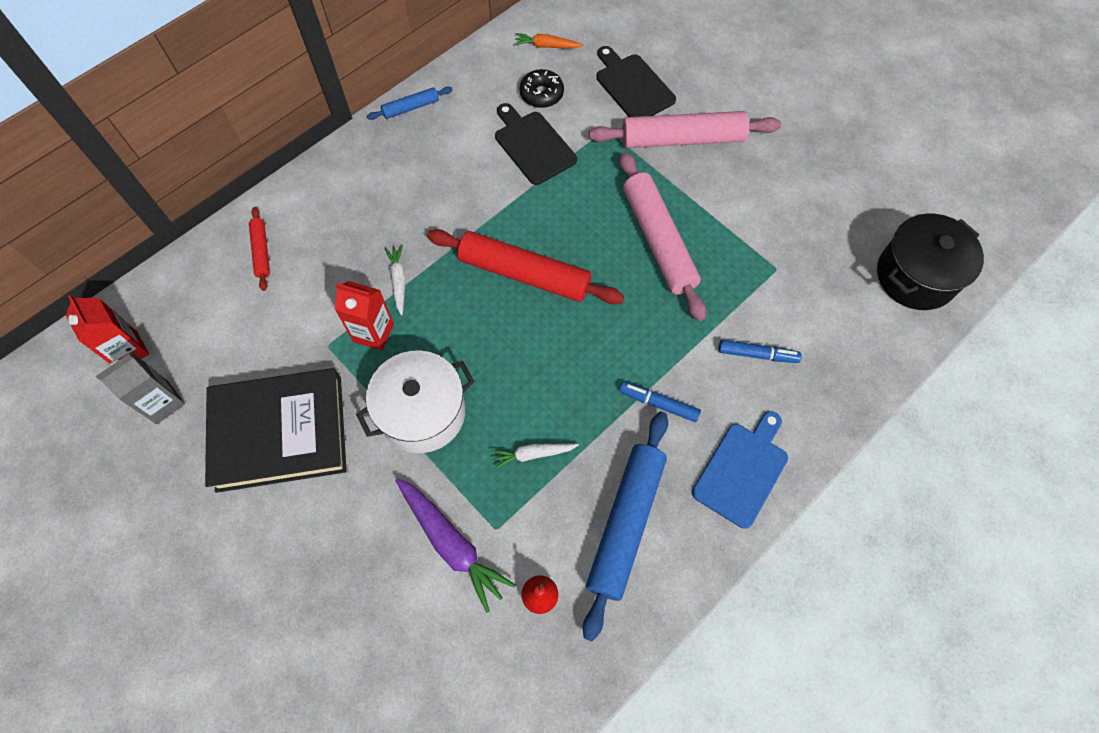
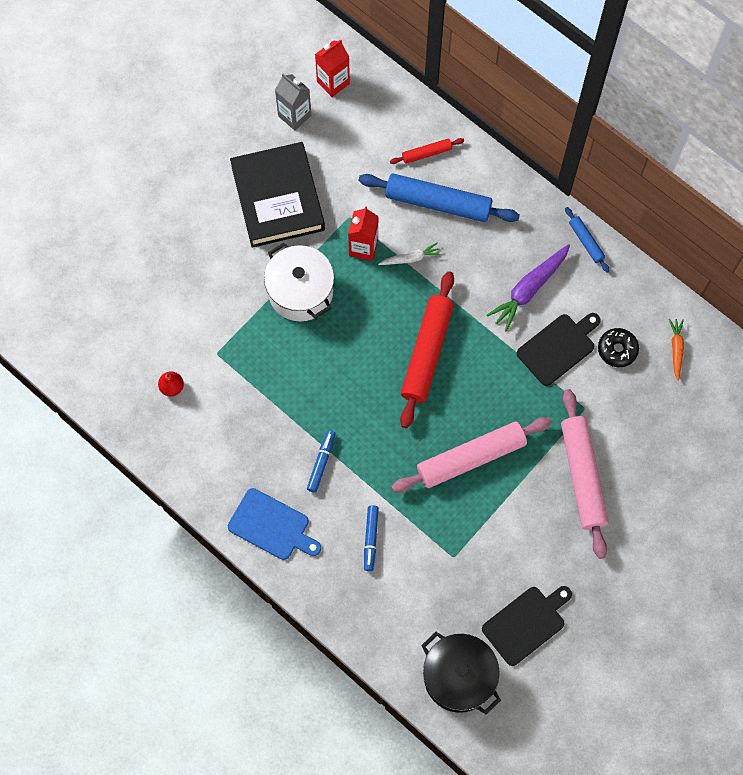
camera: 85 degrees right, 5 degrees up
(451, 544) = (204, 325): purple carrot -> purple carrot (529, 289)
(532, 454) = (274, 373): white carrot -> none
(625, 523) = (226, 442): blue rolling pin -> blue rolling pin (438, 203)
(633, 86) = (639, 430): black cutting board -> black cutting board (526, 623)

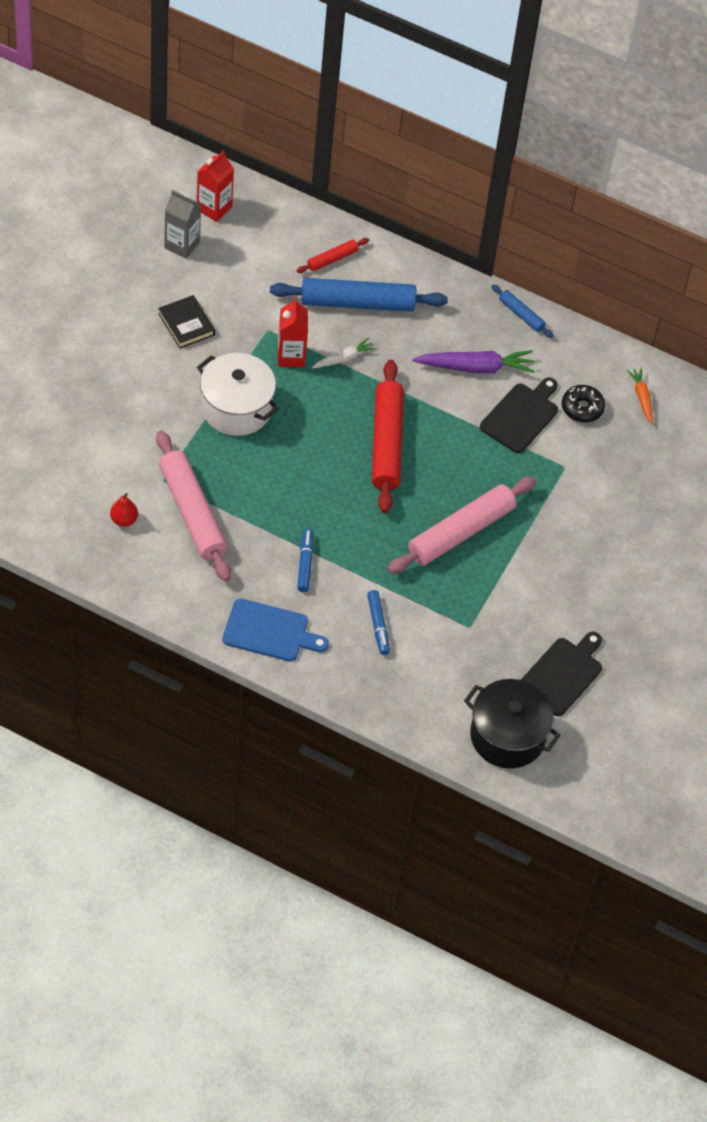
camera: 20 degrees left, 15 degrees down
(278, 198) = (186, 324): black book -> black book, size x0.48
(529, 289) = (475, 367): purple carrot -> purple carrot turned 120 degrees counterclockwise
(582, 476) = (580, 529): pink rolling pin -> pink rolling pin (192, 512)

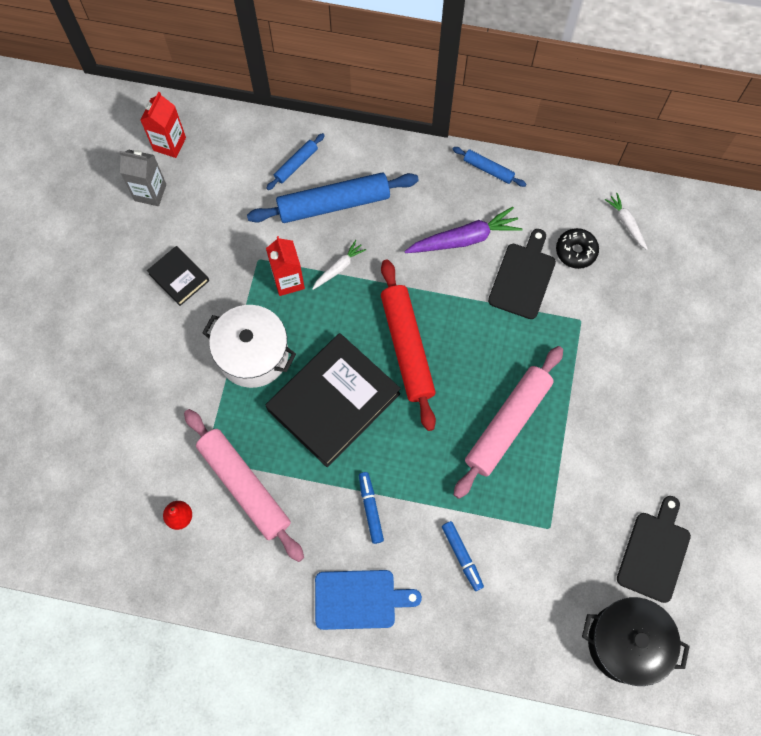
camera: 10 degrees left, 15 degrees up
(300, 468) = (333, 402): none -> black book
(332, 259) = (296, 164): red rolling pin -> blue rolling pin
(641, 398) = (626, 223): orange carrot -> white carrot

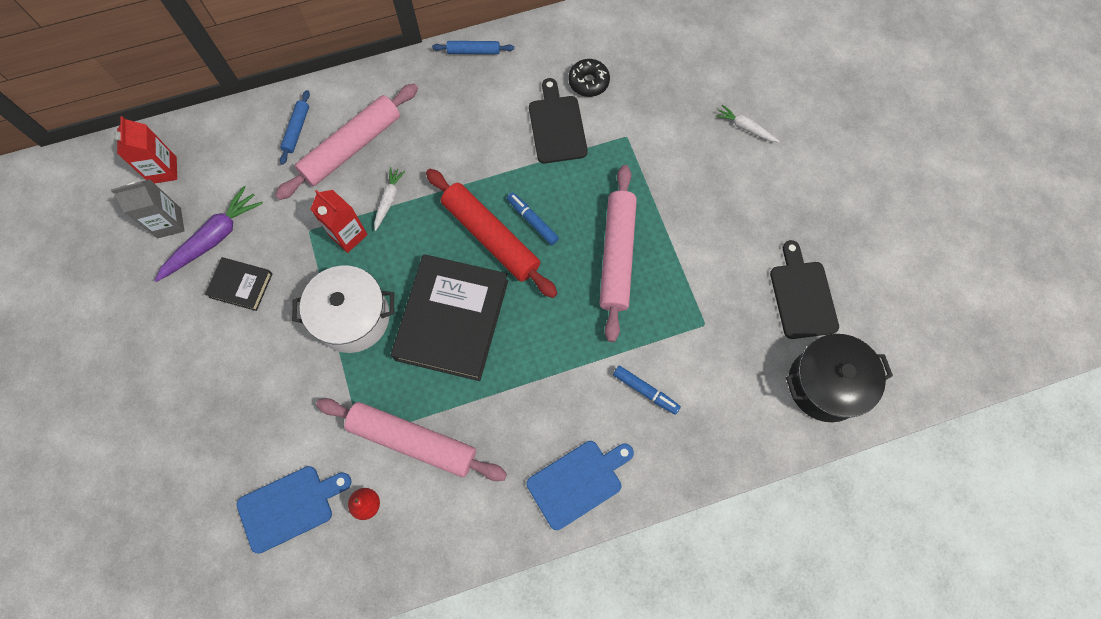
camera: 30 degrees left, 0 degrees up
(119, 483) = (290, 507): none -> blue cutting board
(333, 203) = (351, 147): blue rolling pin -> pink rolling pin
(370, 508) = (540, 395): blue marker -> blue marker (532, 221)
(464, 239) = (487, 119): purple carrot -> purple carrot (213, 239)
(626, 223) = (616, 38): white carrot -> white carrot (745, 127)

